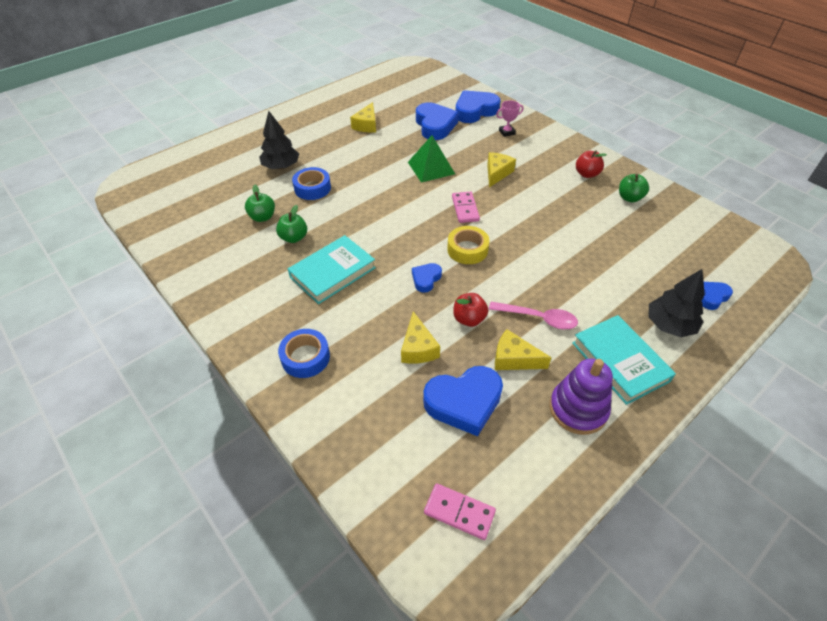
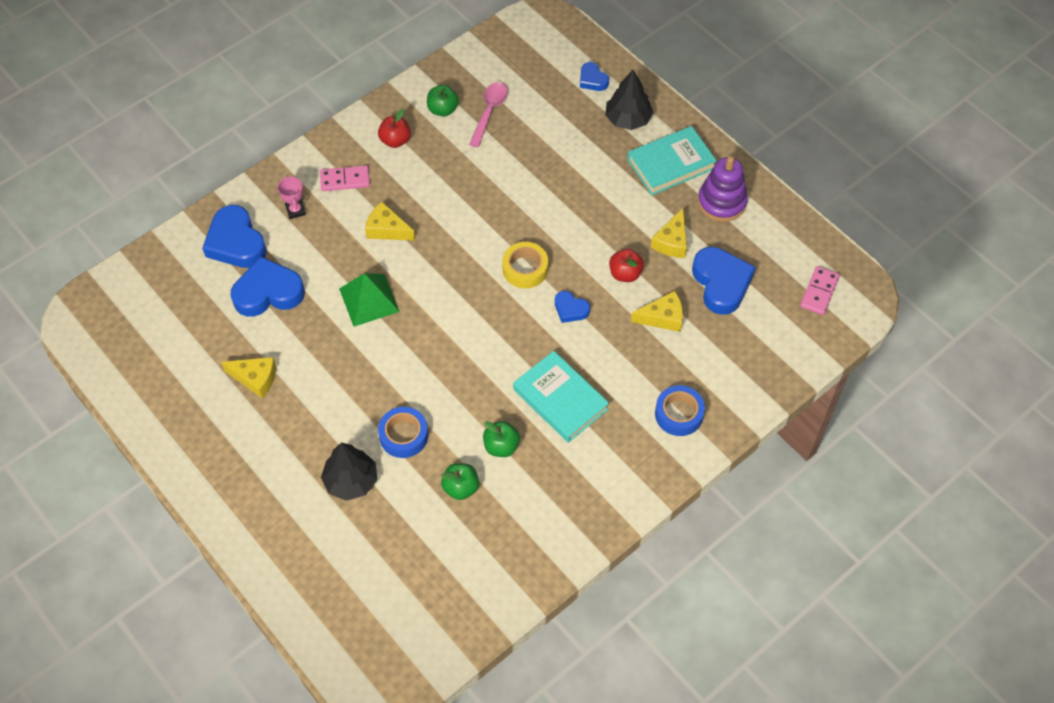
camera: 90 degrees left, 10 degrees up
(465, 209) = (454, 267): pink domino -> pink domino (345, 180)
(538, 318) = (622, 217): pink spoon -> pink spoon (489, 112)

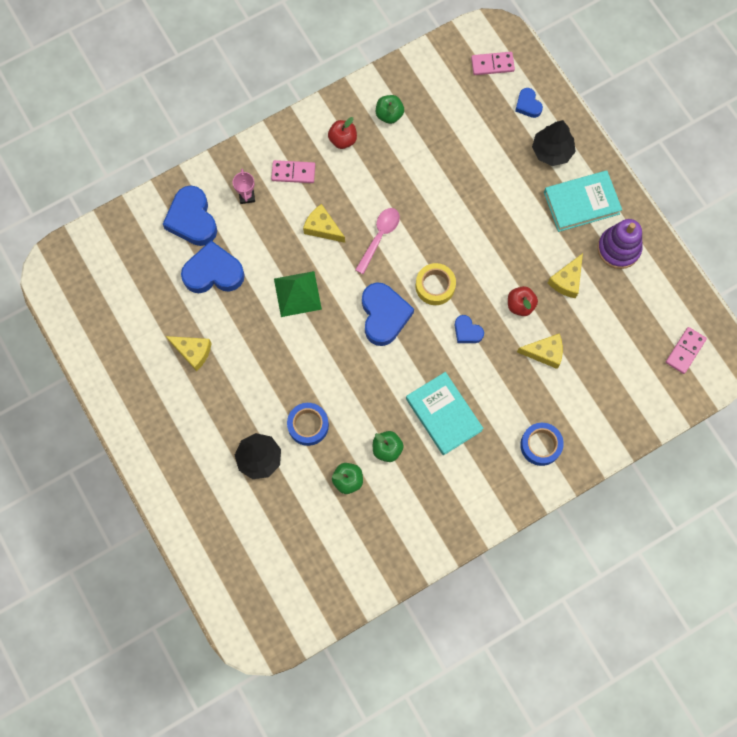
camera: 10 degrees right, 15 degrees up
(489, 112) = (430, 124): pink spoon -> pink spoon (379, 237)
(546, 48) = (492, 64): none -> pink domino
(721, 283) = (601, 328): blue heart -> blue heart (384, 315)

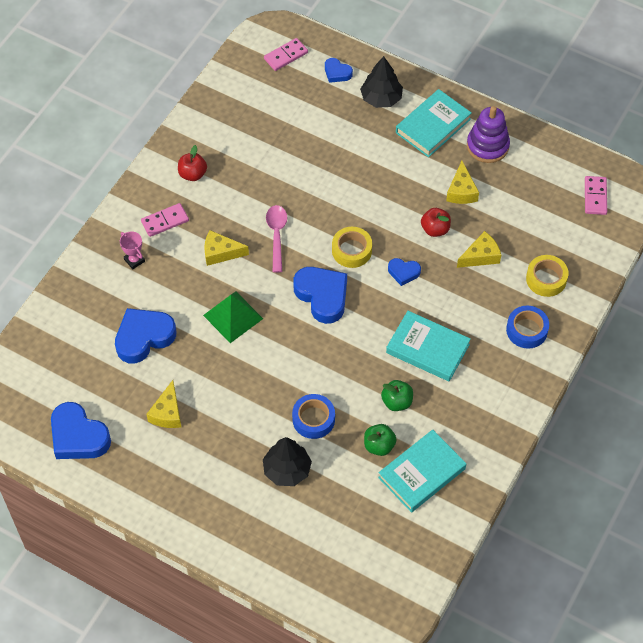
camera: 30 degrees left, 15 degrees down
(192, 219) = (95, 303): blue heart -> blue heart (78, 436)
(193, 352) = (167, 413): yellow cheese -> yellow cheese turned 105 degrees clockwise
(368, 525) = (422, 473): none -> turquoise book
(389, 115) = (221, 135): green apple -> none
(589, 406) = (546, 279): none -> yellow tape

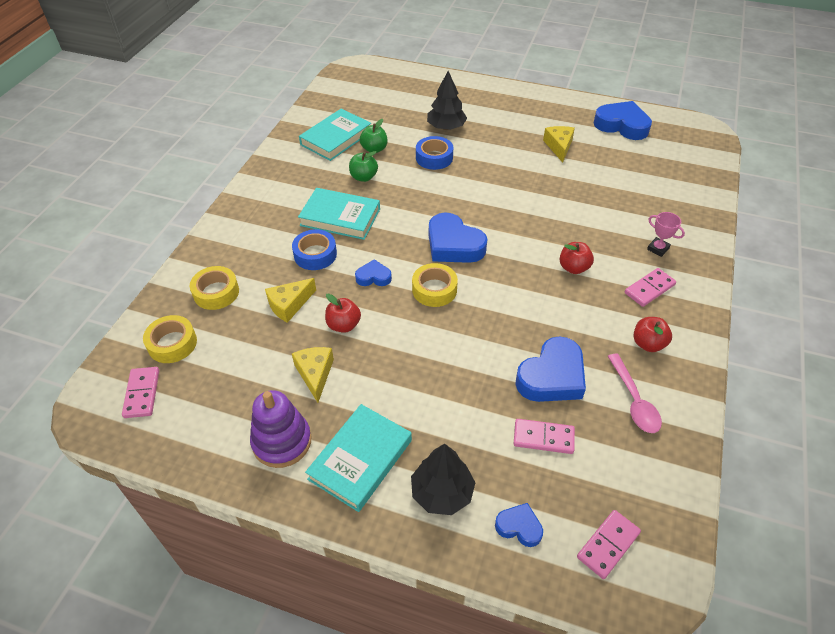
camera: 170 degrees right, 10 degrees down
(144, 337) = (609, 191): blue heart -> blue heart (552, 376)
(220, 253) = (573, 268): yellow cheese -> red apple
(233, 317) = (535, 216): green pyramid -> none
(276, 236) = (521, 292): pink spoon -> pink spoon (634, 400)
(302, 120) = (543, 437): none -> pink domino
(526, 330) = (241, 244): blue tape -> blue tape (315, 254)
(578, 235) = (172, 344): none -> yellow tape

